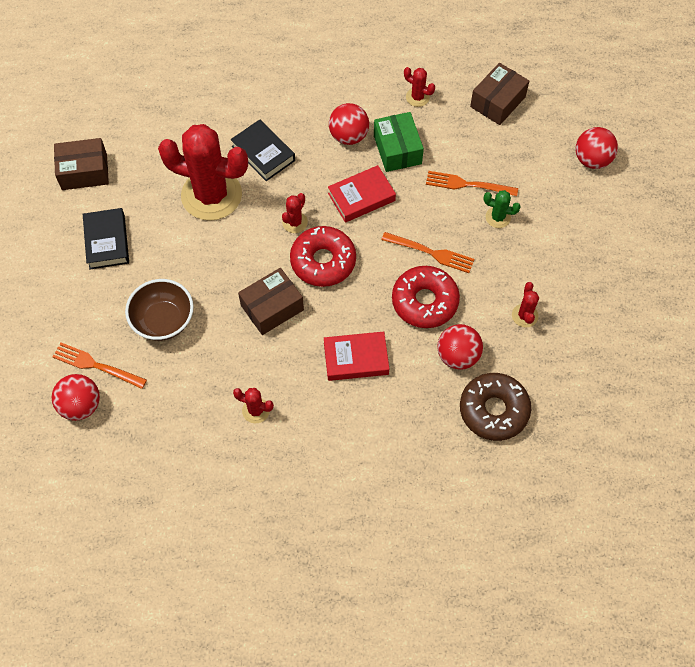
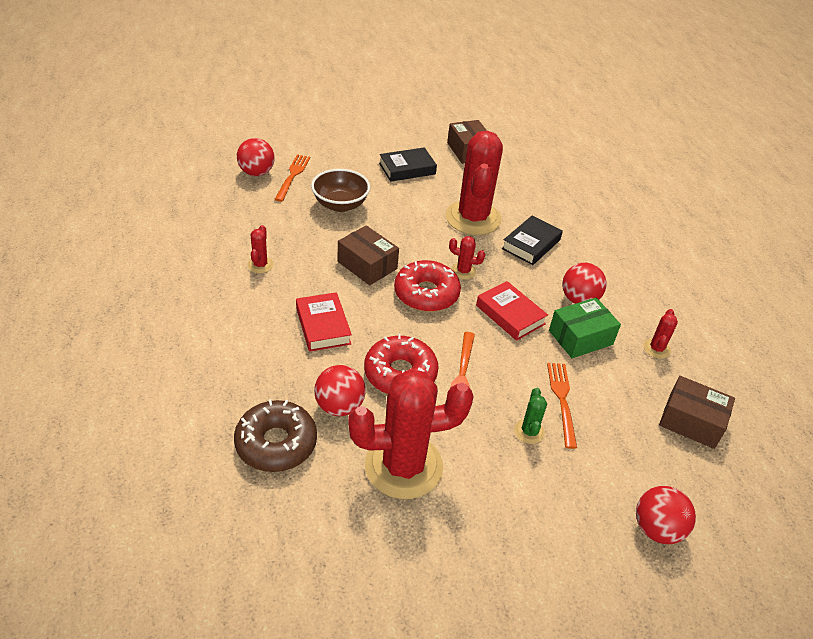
camera: 75 degrees right, 20 degrees down
(524, 315) = (403, 466): red cactus -> red cactus, size x2.43

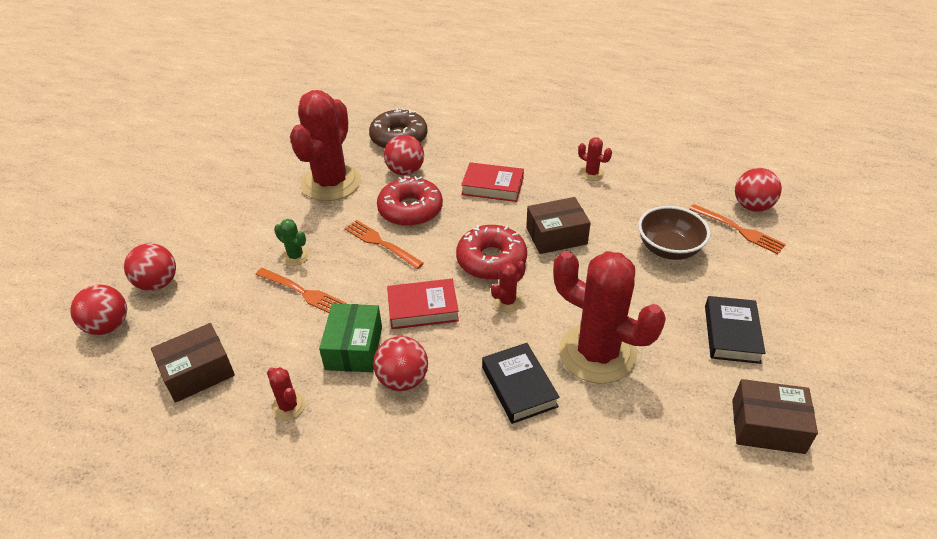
camera: 125 degrees right, 0 degrees up
(729, 529) = (108, 326): none -> red ball

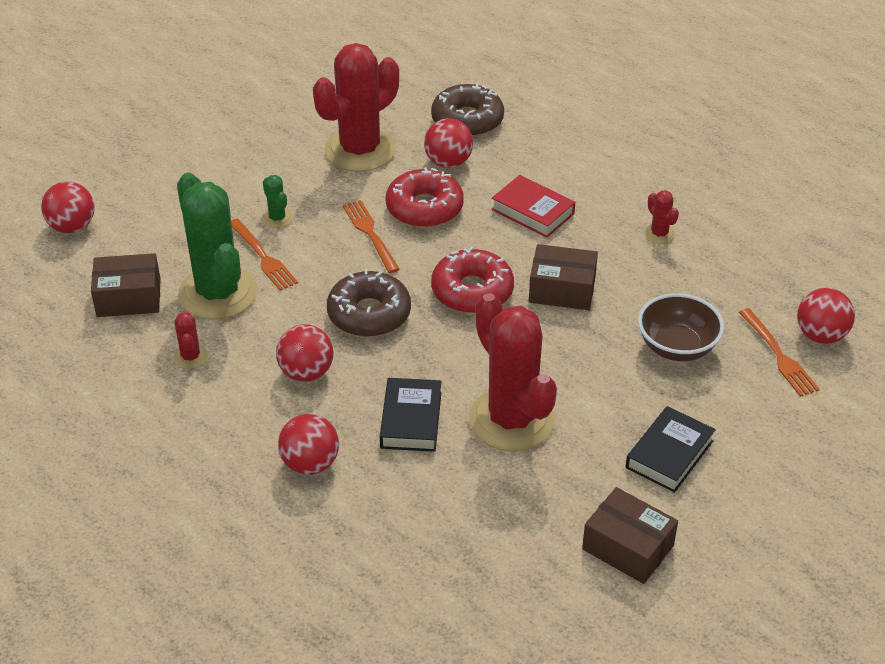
camera: 25 degrees right, 0 degrees up
(158, 283) = (134, 201): red ball -> red ball (310, 464)
(280, 337) = (218, 293): none -> green cactus
(354, 348) = (279, 327): green box -> none
(423, 308) = (369, 314): red book -> brown donut
(507, 301) = (458, 338): red cactus -> none

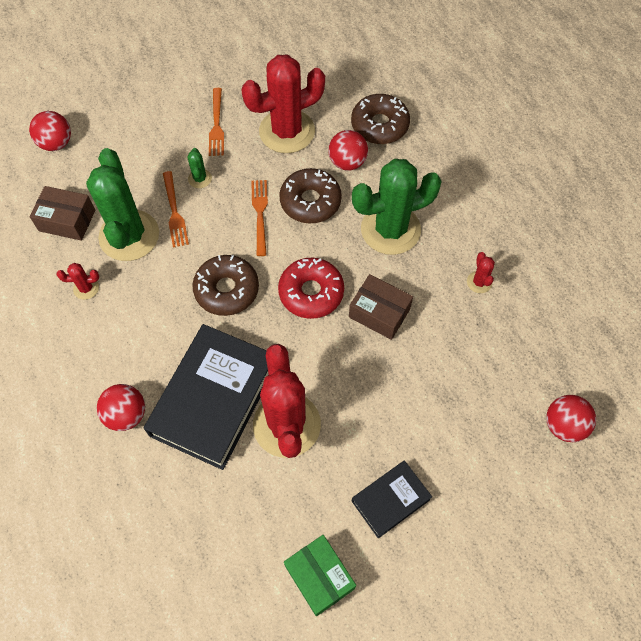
camera: 20 degrees right, 20 degrees up
(190, 357) = (86, 288): red cactus -> red cactus turned 75 degrees clockwise
(306, 372) = (159, 329): red ball -> none
(411, 420) = (214, 399): black book -> black book, size x1.94
(424, 208) = (310, 201): red donut -> brown donut
(533, 211) = (390, 229): red book -> green cactus
(628, 547) = (319, 577): brown box -> green box
(677, 347) = (443, 398): brown bowl -> none
(779, 356) = (520, 434): orange fork -> orange fork (217, 125)

